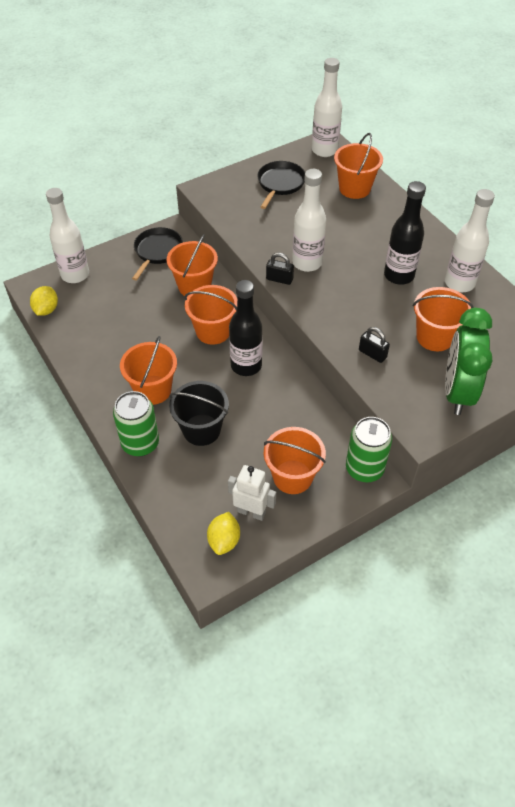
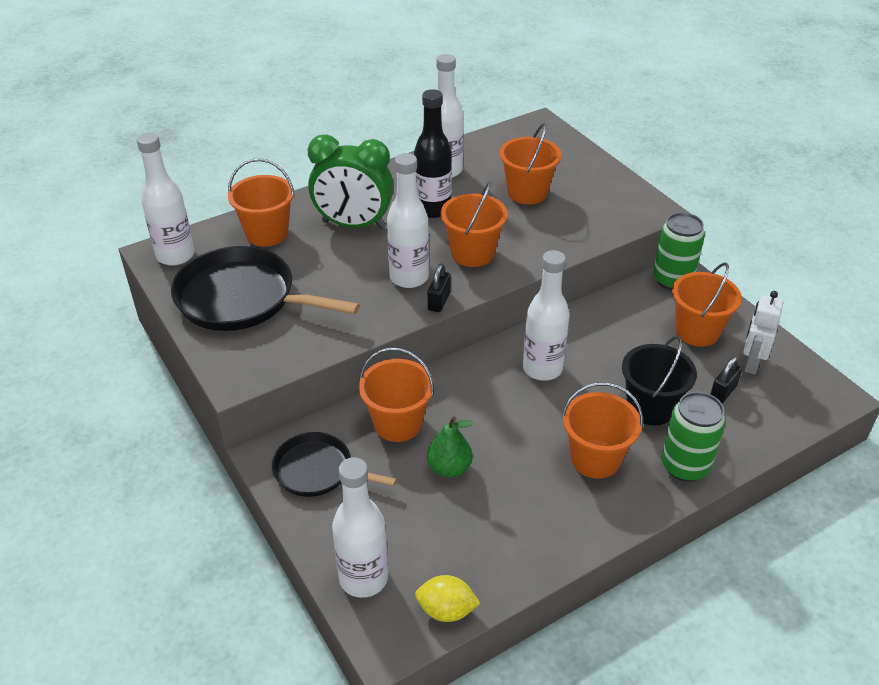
camera: 90 degrees left, 10 degrees down
(153, 312) = (449, 468): none -> green pear
(213, 331) = (485, 401): orange bucket -> orange bucket (472, 253)
(224, 540) = (794, 384): yellow lemon -> none
(246, 365) = (542, 369): black bottle -> white bottle
(280, 184) = (242, 298): black pan -> black pan, size x1.68
(372, 354) = (557, 234): black padlock -> black padlock (723, 392)
(457, 392) = (600, 185): green clock -> green clock (353, 225)

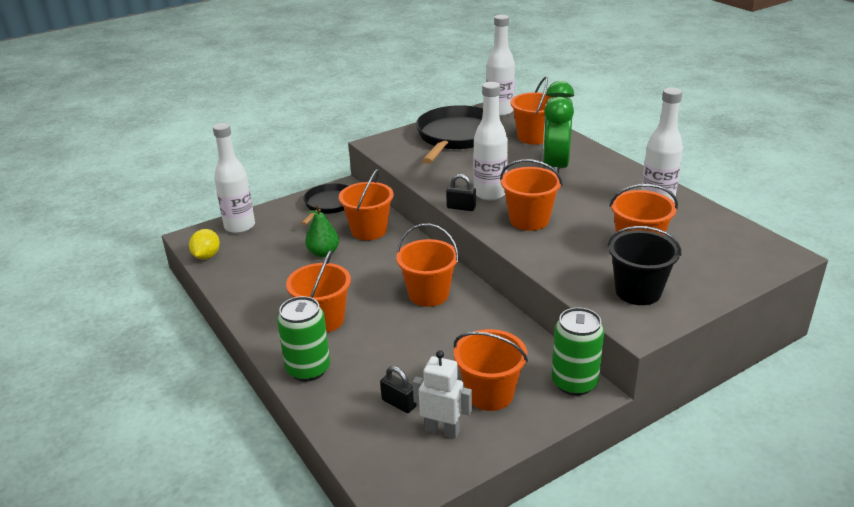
camera: 90 degrees right, 10 degrees down
(433, 209) = (590, 199): black bottle -> none
(542, 369) = (428, 294): white bottle -> orange bucket
(650, 407) = (379, 353): black bucket -> black bucket (638, 291)

